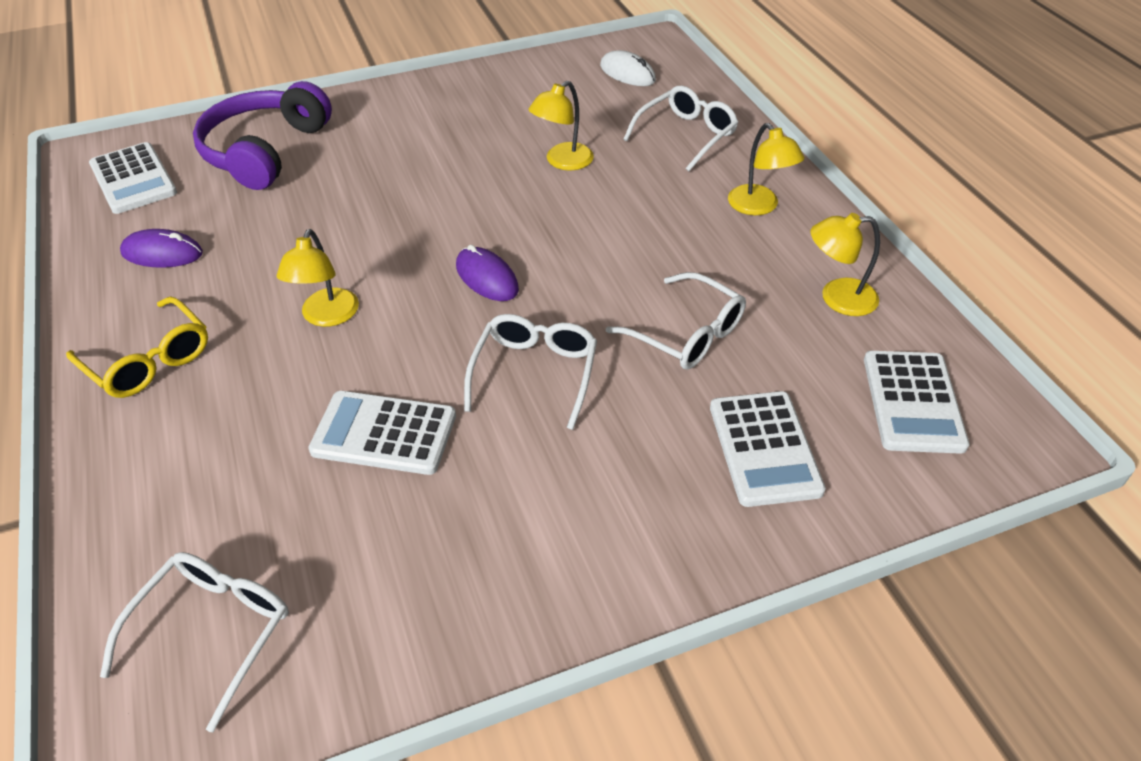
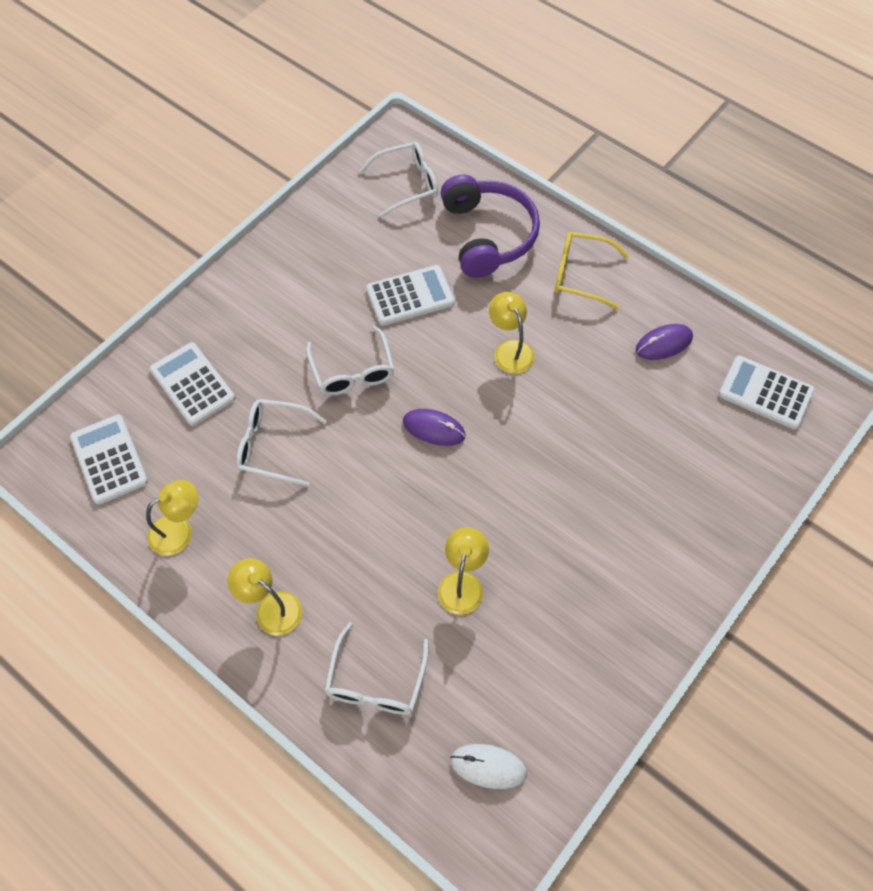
camera: 150 degrees right, 15 degrees up
(214, 630) = (408, 183): white glasses -> white glasses turned 105 degrees counterclockwise
(264, 151) = (708, 470): purple headphones -> purple headphones (488, 235)

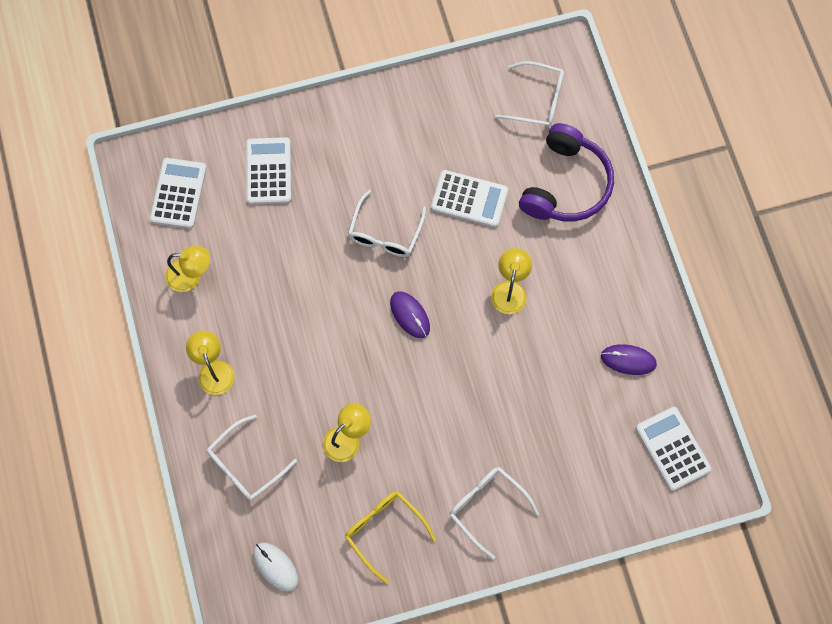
camera: 35 degrees right, 10 degrees up
(272, 446) = (291, 254): white glasses -> white glasses (486, 506)
(580, 274) = (610, 263): yellow glasses -> yellow glasses (383, 530)

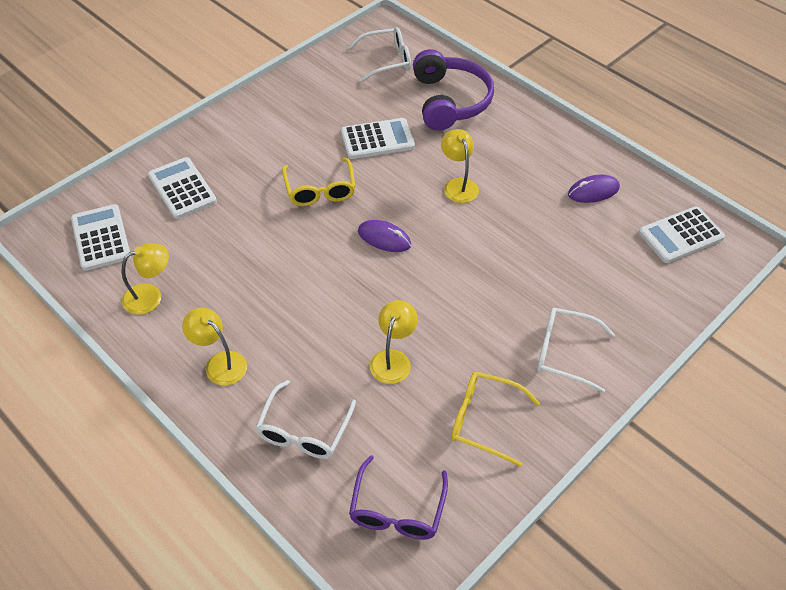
camera: 30 degrees left, 20 degrees down
(276, 567) = (397, 511): white mouse -> purple glasses
(385, 234) = (320, 190): white glasses -> yellow glasses
(672, 448) = (681, 235): white calculator -> white calculator turned 60 degrees counterclockwise

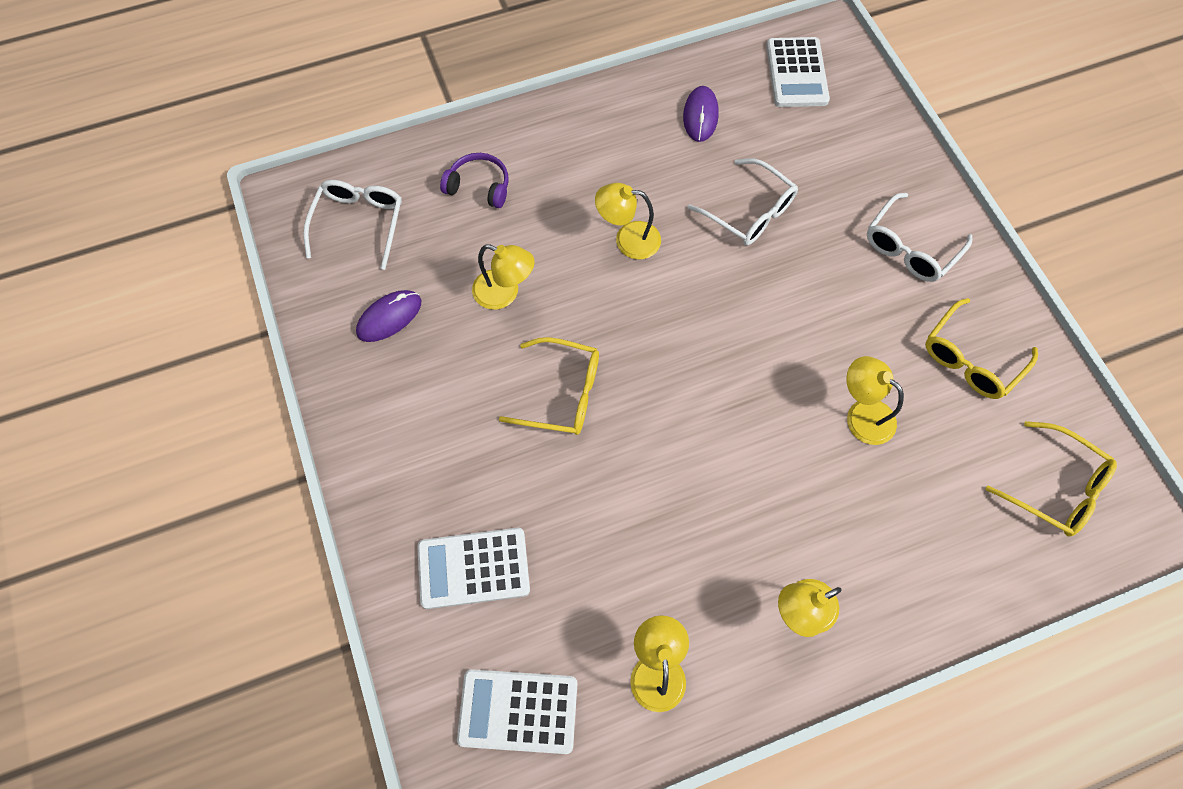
camera: 65 degrees left, 15 degrees up
(303, 431) = (931, 547): white glasses -> white glasses (750, 213)
(377, 139) = (505, 293): white calculator -> yellow lamp
(384, 238) = (678, 352): purple mouse -> purple mouse (389, 317)
(397, 511) = (1056, 488): purple glasses -> yellow glasses
(450, 101) = (479, 186): purple headphones -> purple headphones, size x0.52

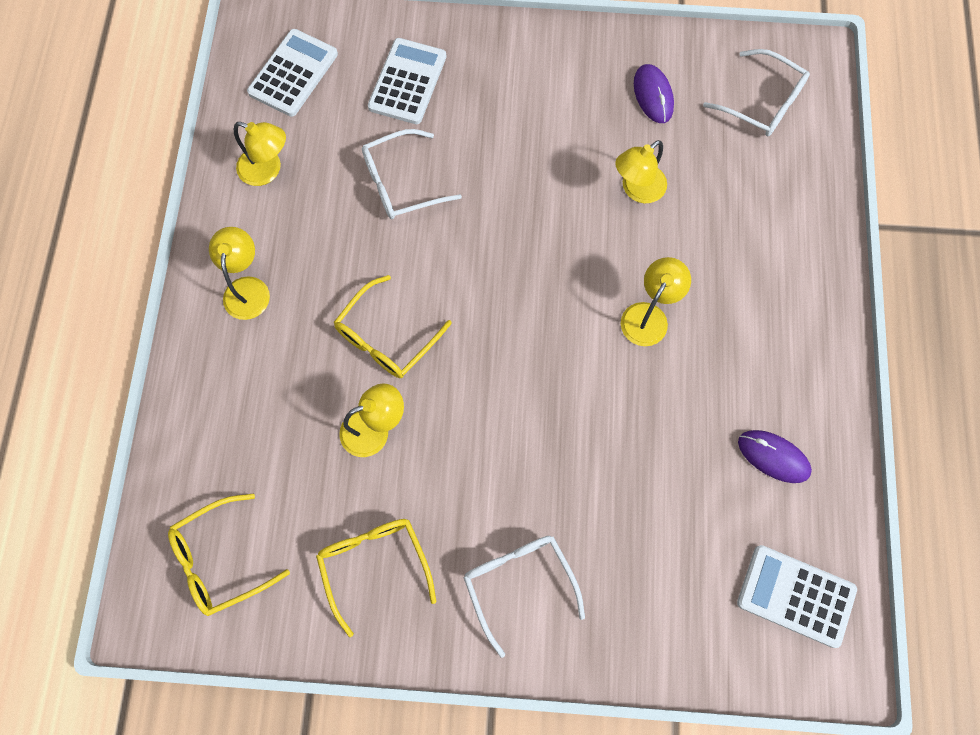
camera: 115 degrees right, 5 degrees up
(479, 186) = (765, 212): purple headphones -> none
(563, 394) = (517, 197): yellow glasses -> yellow glasses (385, 338)
(750, 213) = (630, 444): white glasses -> white glasses (400, 183)

